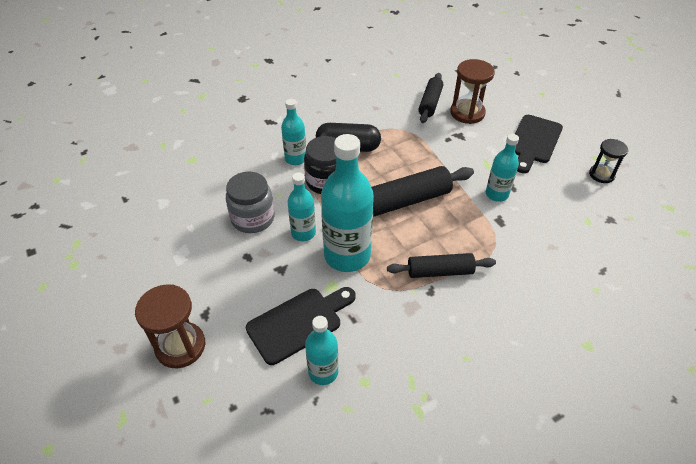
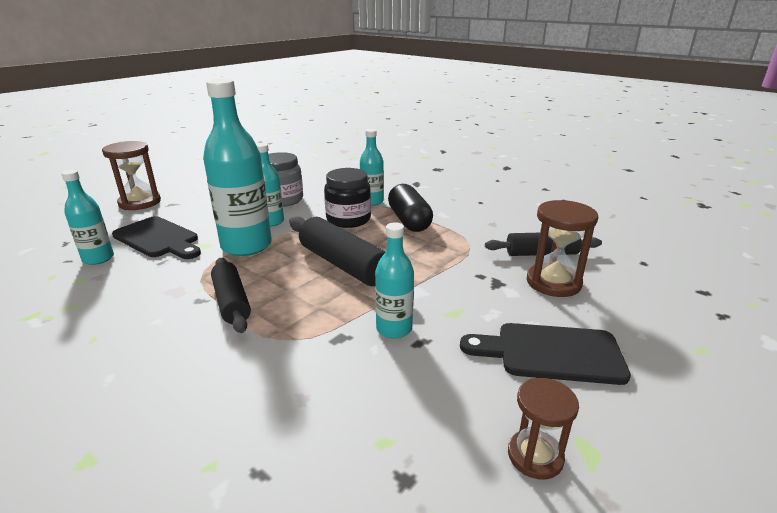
camera: 70 degrees right, 20 degrees down
(601, 175) = (535, 456): black hourglass -> brown hourglass

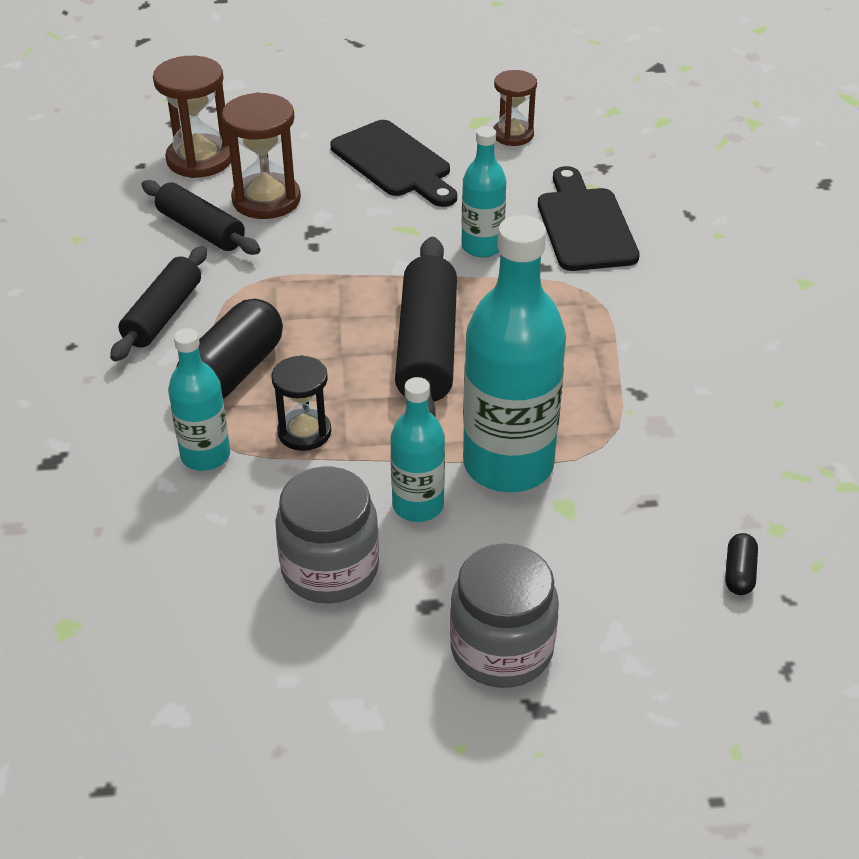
camera: 135 degrees left, 15 degrees up
(98, 258) = (739, 573): turquoise bottle -> black capsule
(140, 202) = (599, 766): brown hourglass -> brown hourglass (199, 159)
(158, 239) = (625, 574): black cutting board -> black cutting board (584, 225)
(197, 208) = (501, 649): none -> grey jar
(232, 302) = (605, 368): black rolling pin -> black rolling pin (163, 314)
(348, 219) = (304, 432): black jar -> black hourglass

